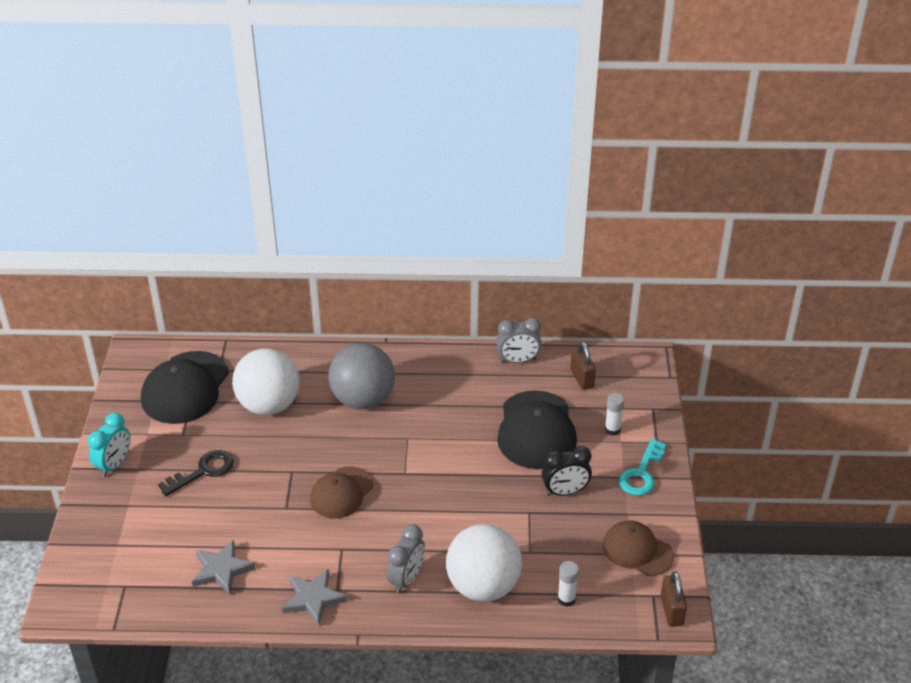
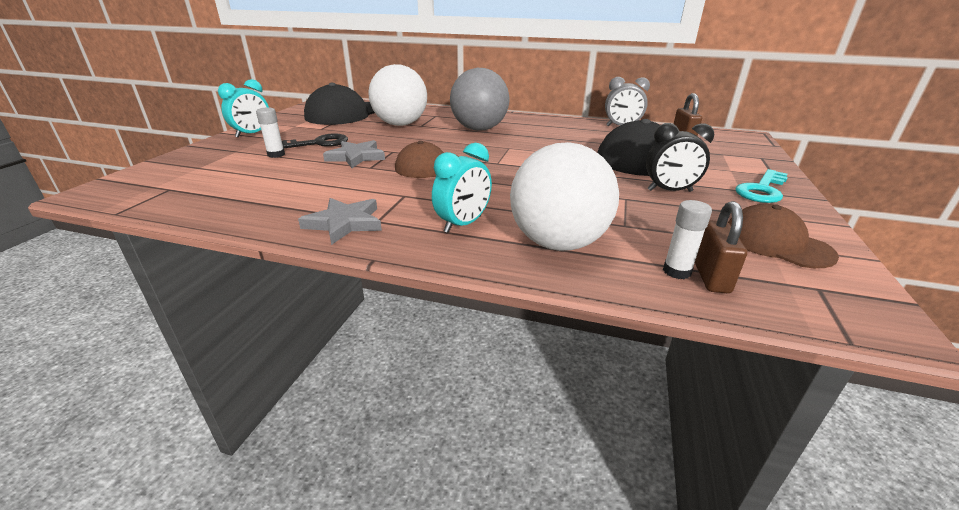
camera: 15 degrees right, 10 degrees down
(221, 569) = (271, 192): grey star -> grey star (356, 157)
(406, 579) = (463, 224): grey clock -> turquoise clock
(612, 429) = (719, 163): white glue stick -> white glue stick (276, 155)
(671, 611) = (860, 311): brown padlock -> brown padlock (711, 277)

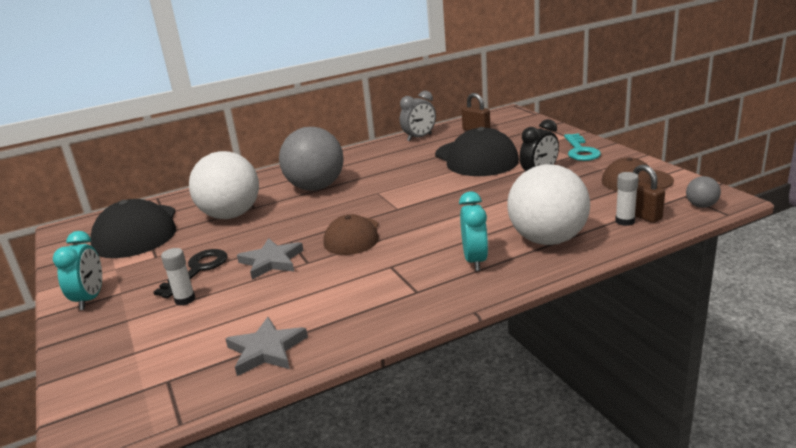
camera: 40 degrees left, 5 degrees down
(344, 223) = (400, 306): grey star -> grey star (266, 350)
(823, 311) = (701, 206): none -> grey ball

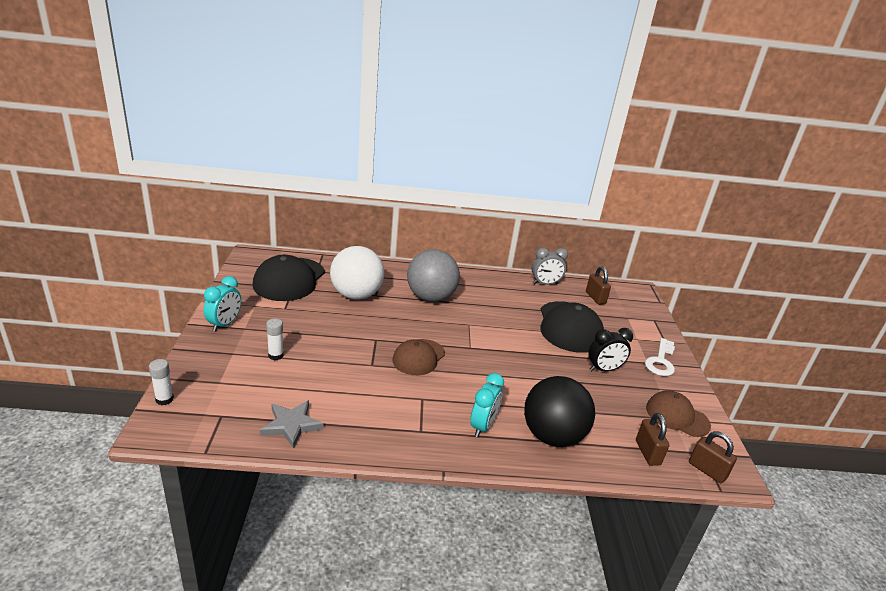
camera: 20 degrees right, 5 degrees up
(198, 270) = (301, 334): black key -> none
(271, 261) = (350, 351): grey star -> none
(547, 240) = (552, 436): white ball -> black ball
(580, 151) = (660, 361): turquoise key -> white key
(625, 221) = (628, 451): white glue stick -> white glue stick (164, 399)
(701, 206) = (707, 470): grey ball -> brown padlock

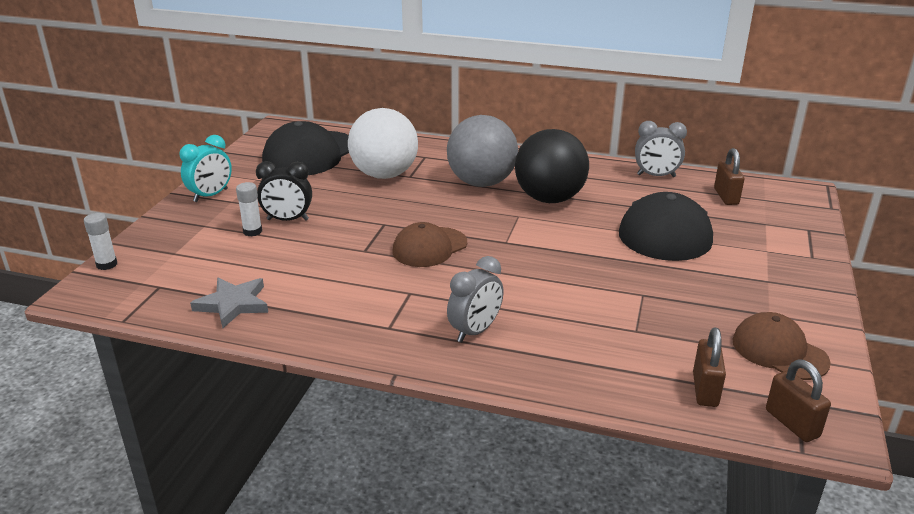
camera: 20 degrees right, 0 degrees up
(483, 426) = (475, 331): turquoise clock -> grey clock
(552, 436) = (568, 353): black ball -> black ball (549, 199)
(603, 369) = (691, 283): black clock -> black clock (288, 220)
(660, 361) = (790, 281): white key -> none

